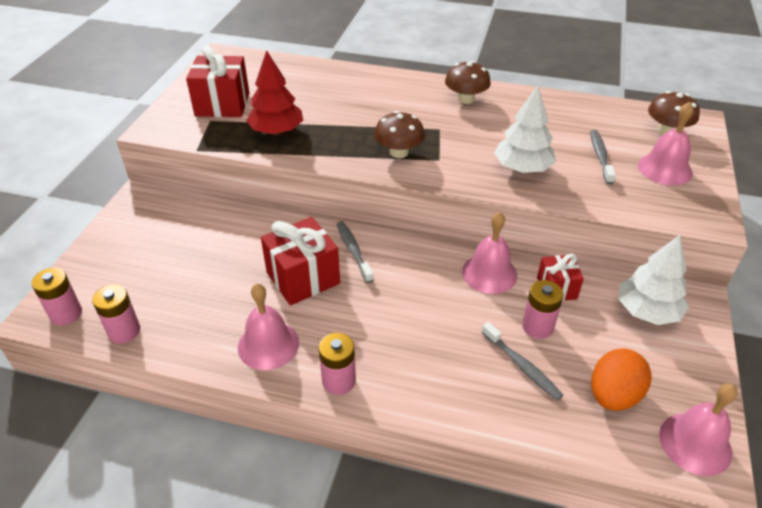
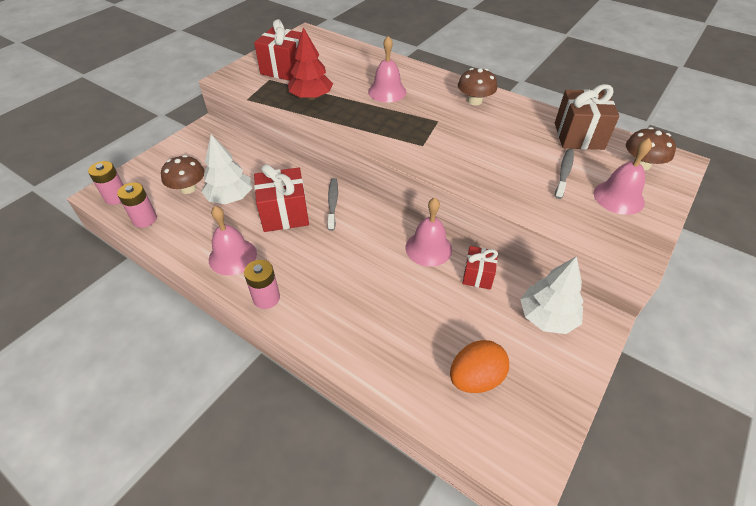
camera: 20 degrees right, 5 degrees up
(399, 152) = (394, 132): brown mushroom -> brown mushroom (188, 188)
(522, 168) = (488, 167): white tree -> white tree (230, 197)
(522, 366) = (412, 330): grey toothbrush -> none
(537, 326) = (443, 302): pink battery -> none
(592, 115) = (578, 136): none -> brown gift
(695, 443) = (525, 442): pink bell -> pink bell (387, 91)

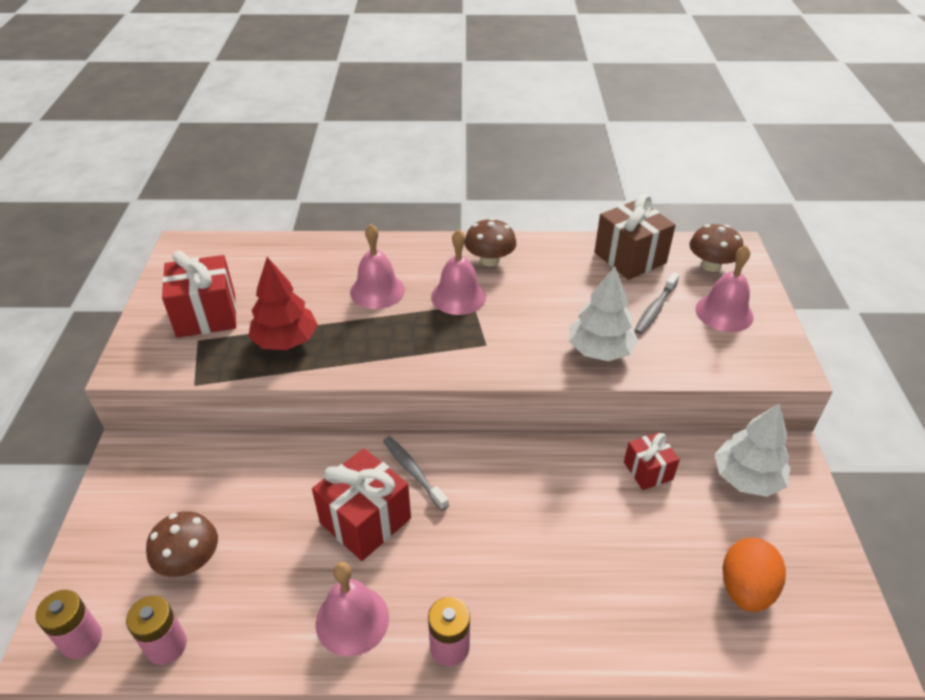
camera: 35 degrees left, 5 degrees down
(230, 197) = (267, 539): white tree -> white tree (599, 350)
(428, 248) = (572, 468): pink bell -> pink bell (458, 296)
(564, 173) = (655, 309): grey toothbrush -> grey toothbrush turned 135 degrees counterclockwise

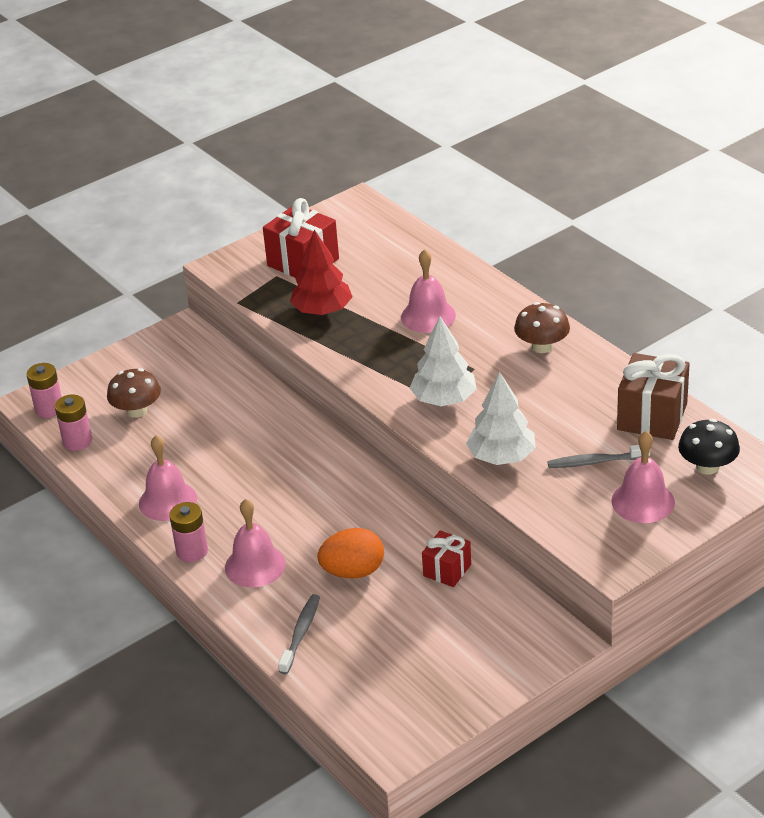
camera: 55 degrees right, 5 degrees down
(365, 520) = (245, 461): red gift -> none
(413, 472) = (309, 457): grey toothbrush -> grey toothbrush (301, 633)
(458, 296) = (474, 356): pink bell -> pink bell (255, 565)
(711, 265) = (707, 466): brown mushroom -> black mushroom
(745, 589) = (385, 667): orange egg -> orange egg (353, 572)
(746, 478) = (503, 626): white tree -> white tree (444, 399)

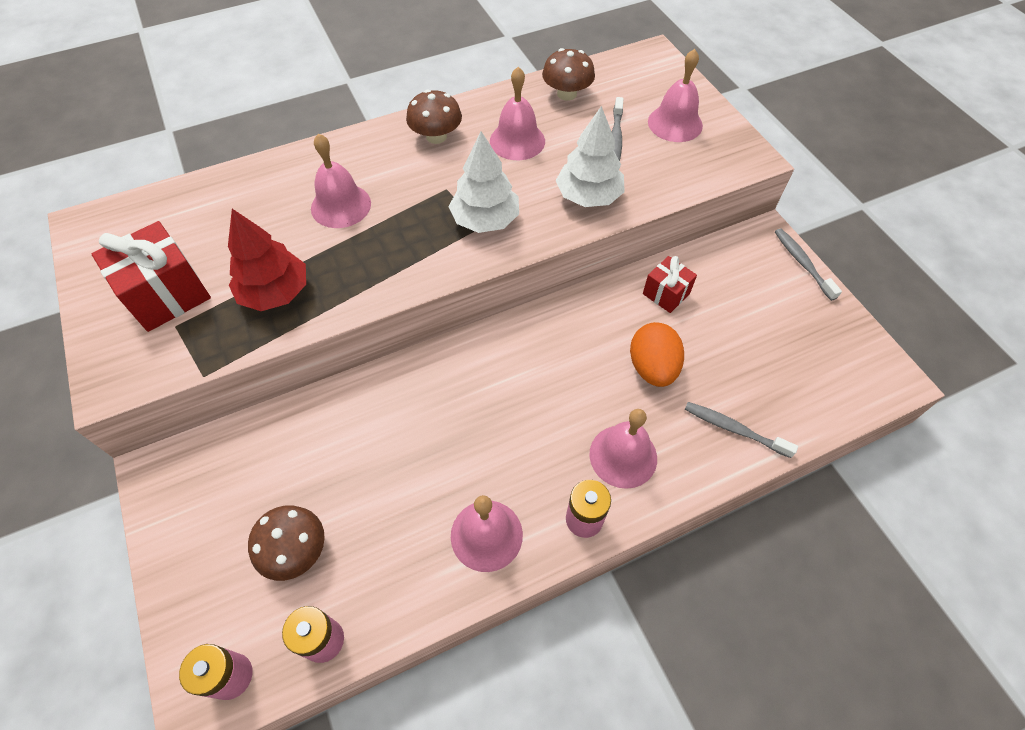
camera: 80 degrees left, 20 degrees up
(531, 672) = (802, 263): none -> grey toothbrush
(560, 397) = (517, 141): none -> pink bell
(652, 417) = (566, 94): brown gift -> brown mushroom
(707, 466) = (641, 80): black mushroom -> none

